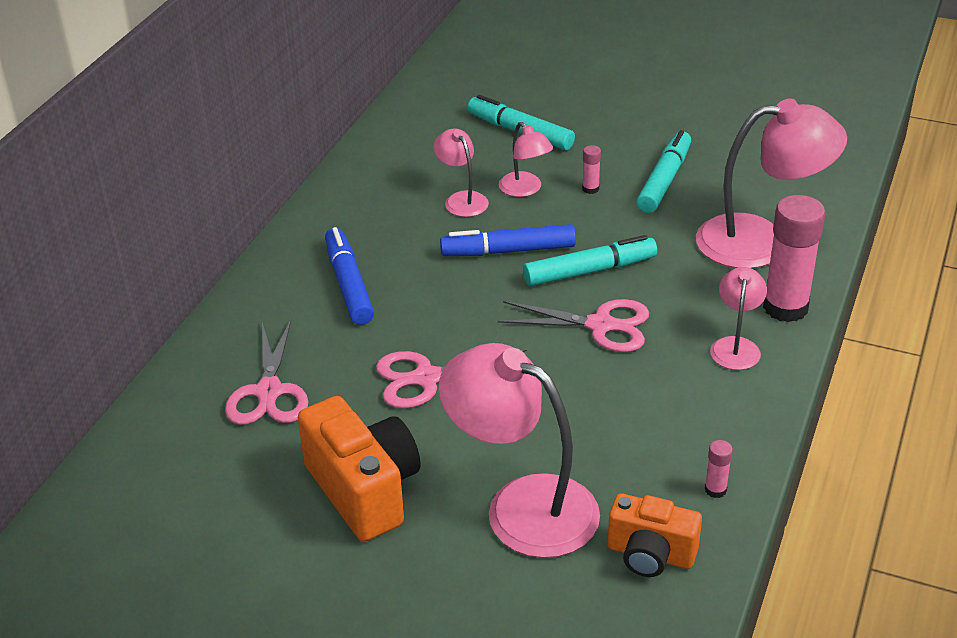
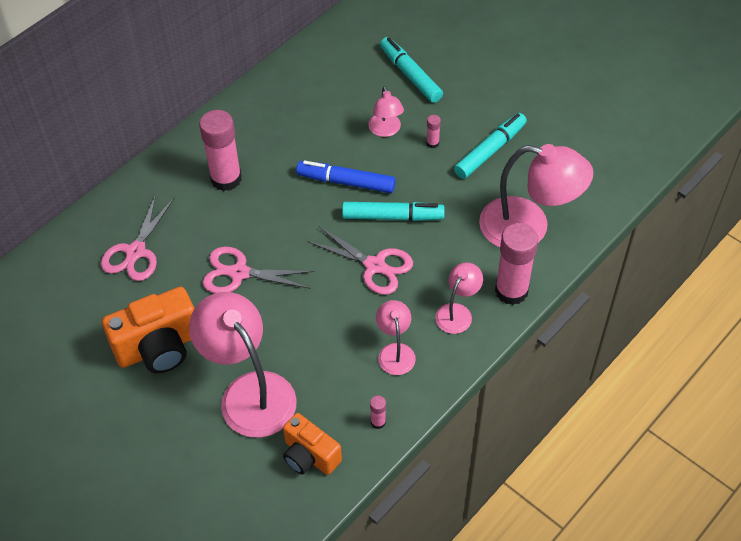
camera: 20 degrees right, 15 degrees up
(349, 284) = (226, 179): blue marker -> pink glue stick
(364, 490) = (159, 347): orange camera -> orange camera turned 75 degrees clockwise
(462, 199) = (337, 126): pink lamp -> pink lamp (395, 352)

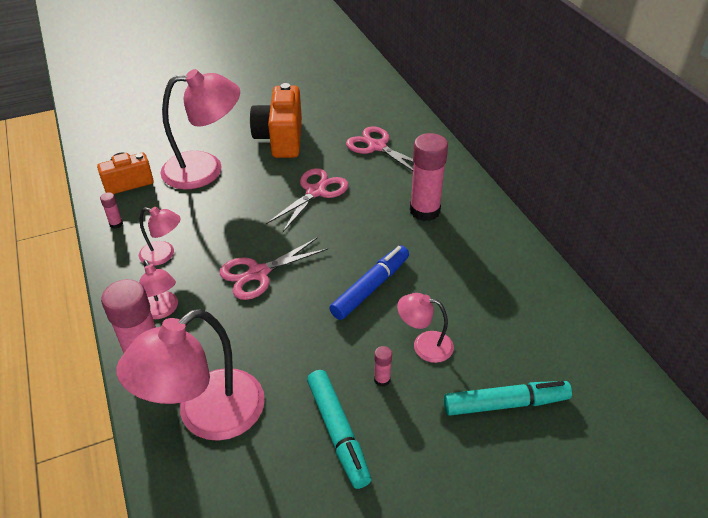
camera: 115 degrees right, 10 degrees down
(392, 217) = (304, 306): turquoise marker -> none

